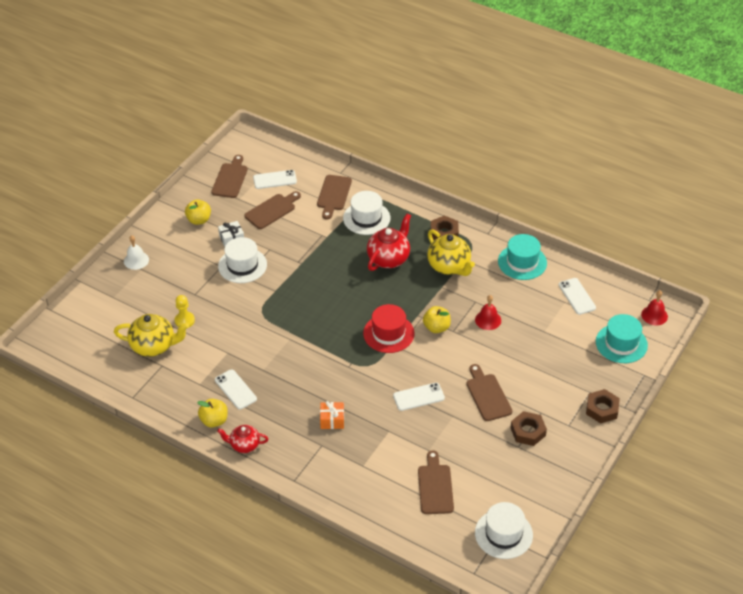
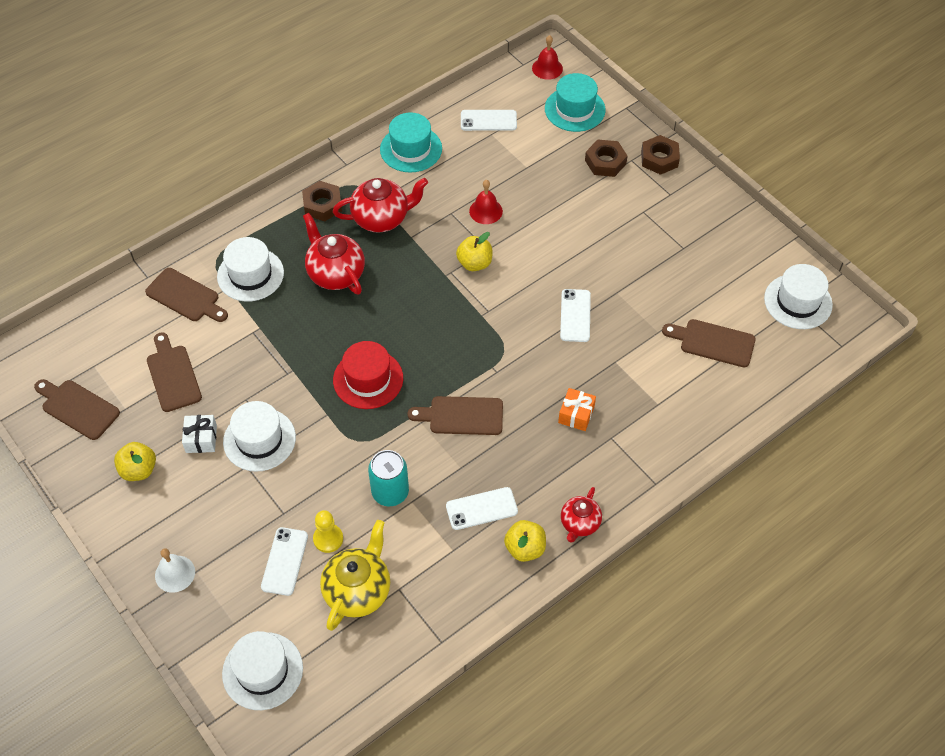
camera: 70 degrees left, 10 degrees up
(87, 320) = (262, 671): none -> white hat
(229, 340) = (390, 492): none -> turquoise can
(275, 179) = (113, 355): white phone -> white phone (284, 561)
(388, 333) = (461, 313): red hat -> red hat (368, 379)
(449, 266) = (382, 218): yellow teapot -> red teapot
(487, 395) = (599, 250): brown cutting board -> brown cutting board (461, 416)
(528, 431) = (666, 232): brown nut -> brown nut (605, 162)

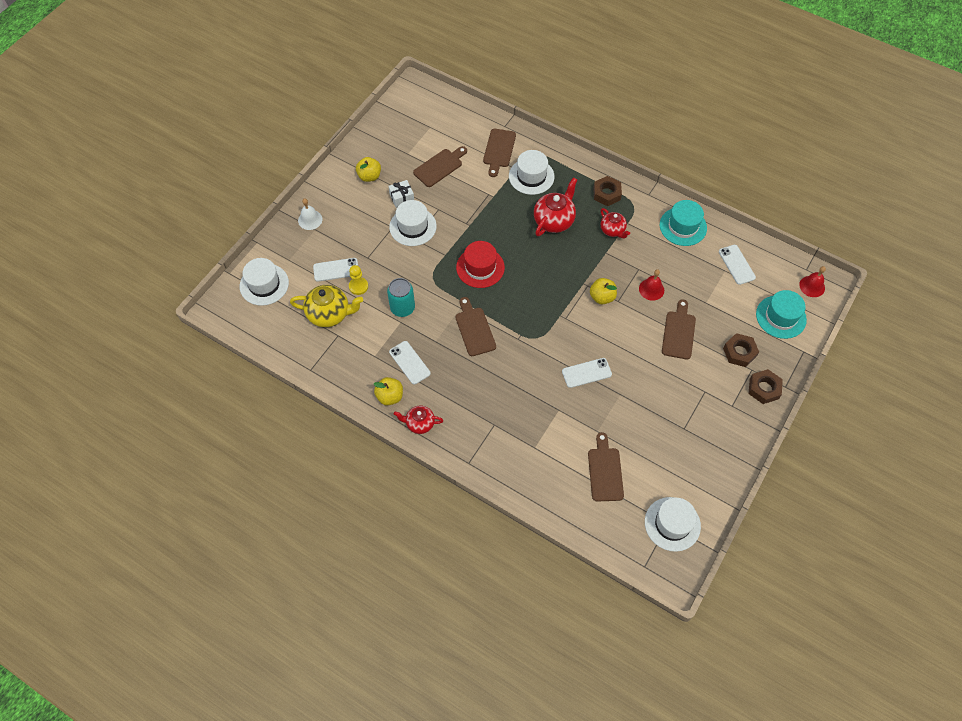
camera: 70 degrees right, 5 degrees up
(77, 408) = (398, 131): brown cutting board -> brown cutting board (679, 332)
(382, 218) = (612, 230): red teapot -> red teapot, size x0.62
(576, 414) = (504, 397): orange gift -> none

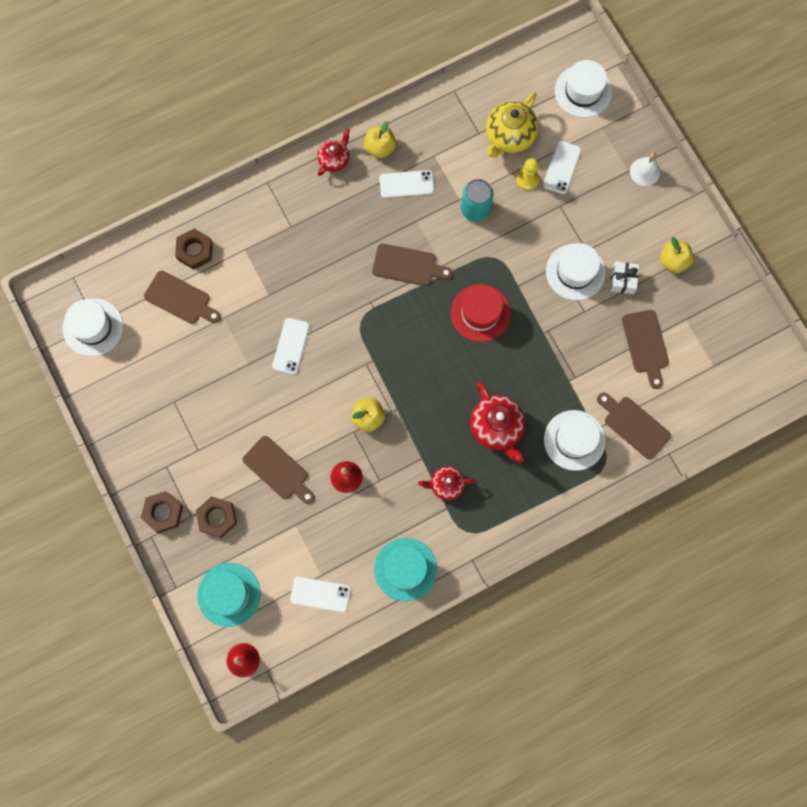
camera: 120 degrees right, 15 degrees up
(606, 193) = (501, 511): brown nut -> brown nut (195, 251)

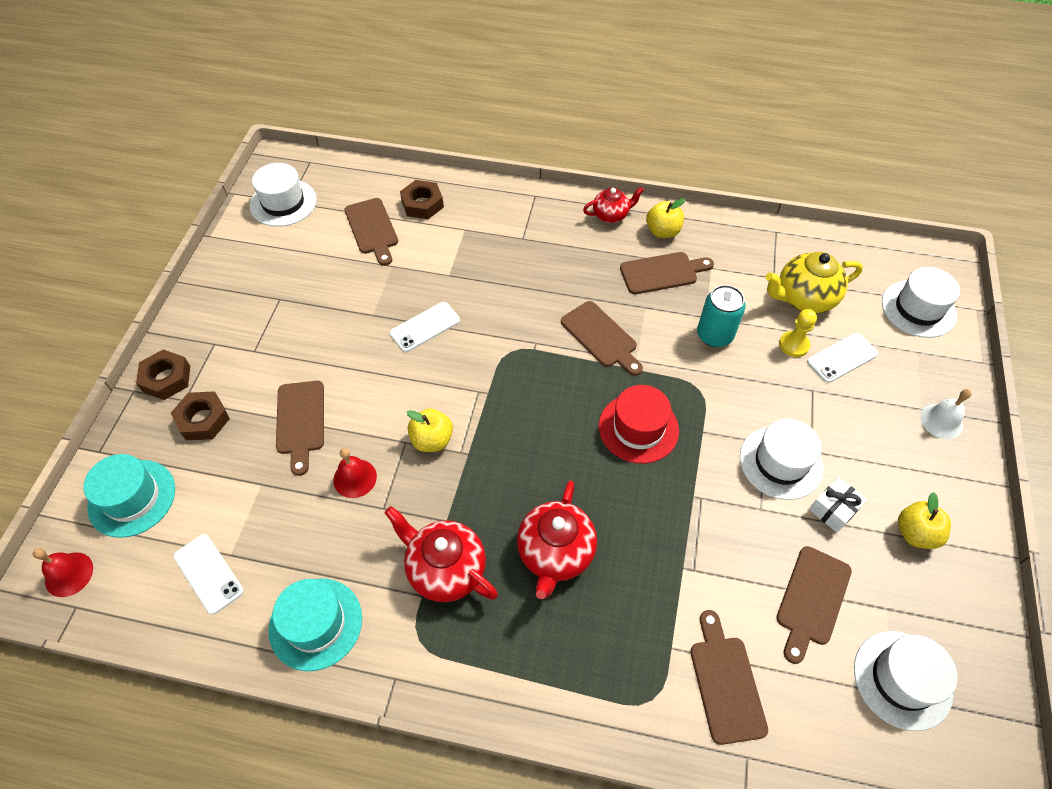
camera: 40 degrees right, 20 degrees down
(406, 184) = (662, 273): white phone -> brown cutting board
(446, 485) = (445, 569): red teapot -> red teapot, size x1.62
(574, 440) = (635, 639): white hat -> white hat (902, 679)

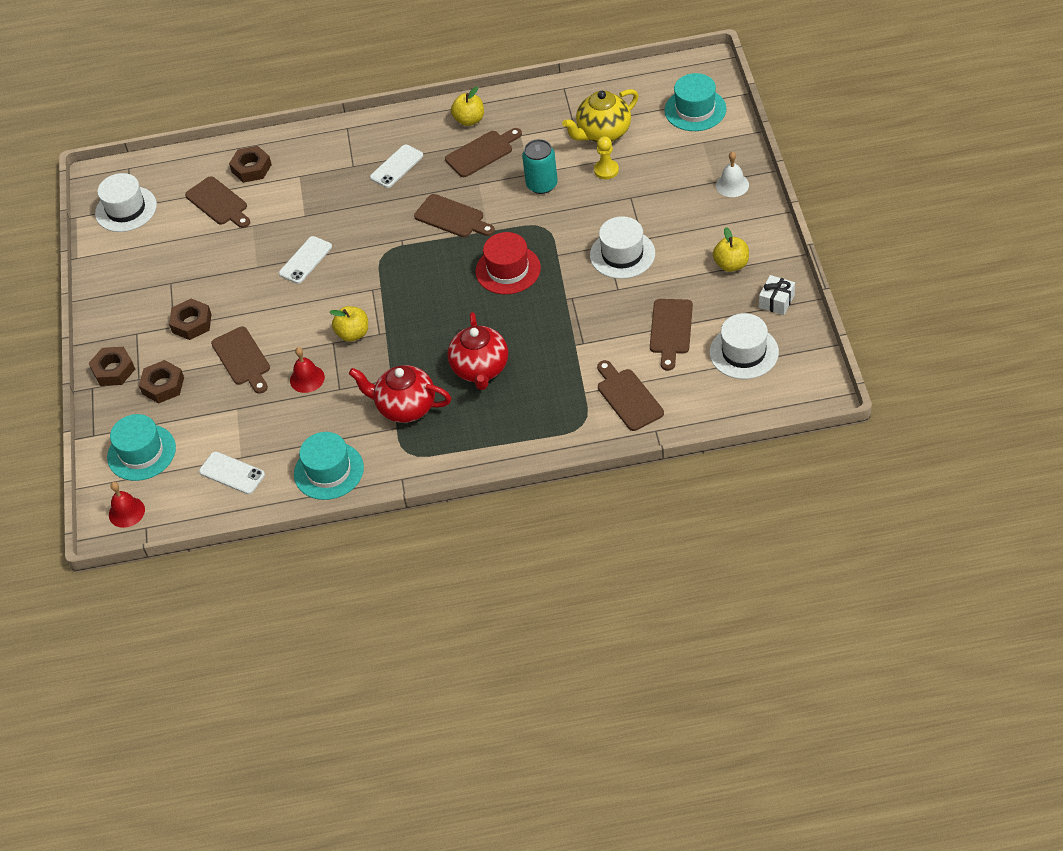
camera: 15 degrees left, 5 degrees down
(273, 355) = (191, 323): none -> brown nut
(611, 215) = (420, 122): red teapot -> none
(833, 509) = (669, 271): white gift -> white gift (776, 301)
(842, 358) = (646, 167): white phone -> white phone (396, 166)
(918, 309) = (695, 110): white hat -> turquoise hat

